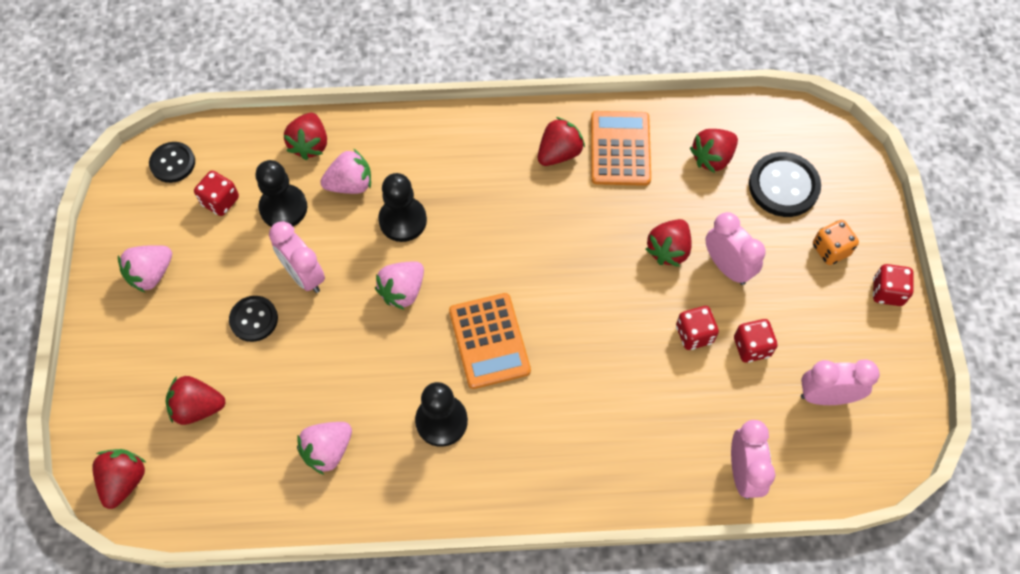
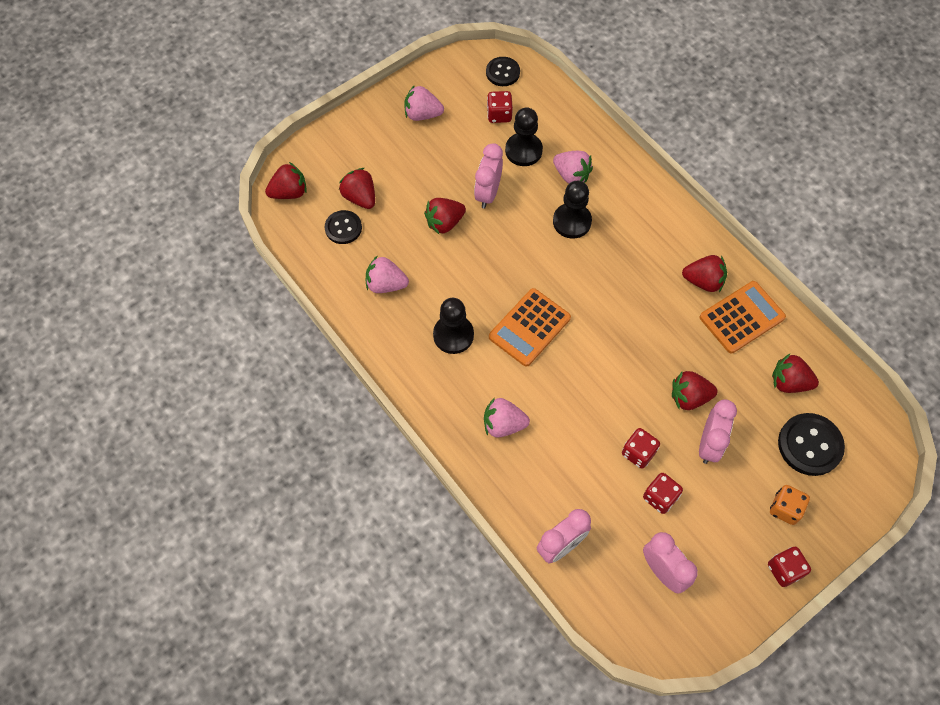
camera: 55 degrees right, 0 degrees up
(254, 319) = (437, 187): black button -> black button (343, 228)
(310, 145) = (579, 134): red strawberry -> red strawberry (444, 223)
(402, 291) = (522, 255): pink strawberry -> pink strawberry (503, 424)

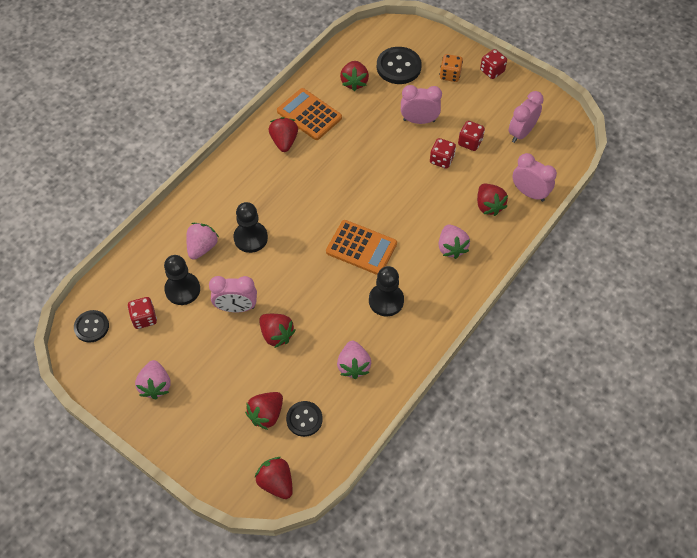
camera: 105 degrees left, 5 degrees down
(689, 397) = (386, 137): red strawberry -> red strawberry (489, 206)

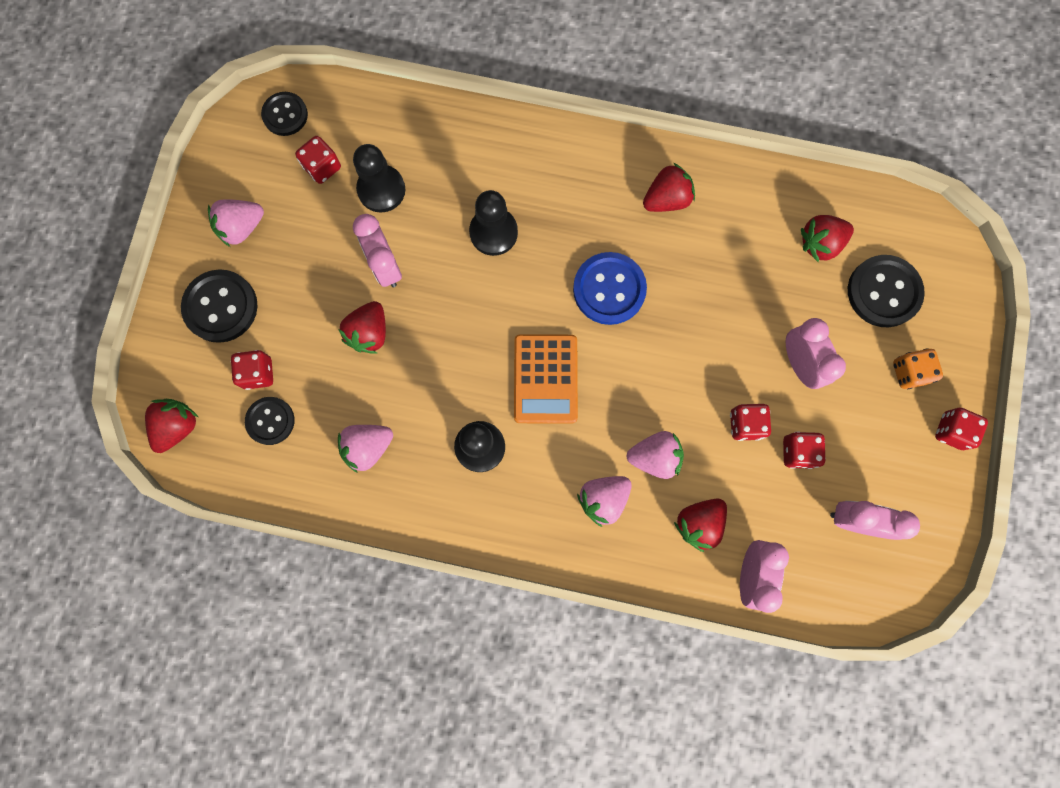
camera: 65 degrees right, 20 degrees up
(202, 247) = (452, 181): pink strawberry -> pink strawberry (654, 457)
(205, 421) = (221, 307): none -> black button
(266, 414) = (258, 373): red strawberry -> red dice
(309, 114) = (729, 210): orange calculator -> none
(323, 192) = (609, 289): none -> blue button

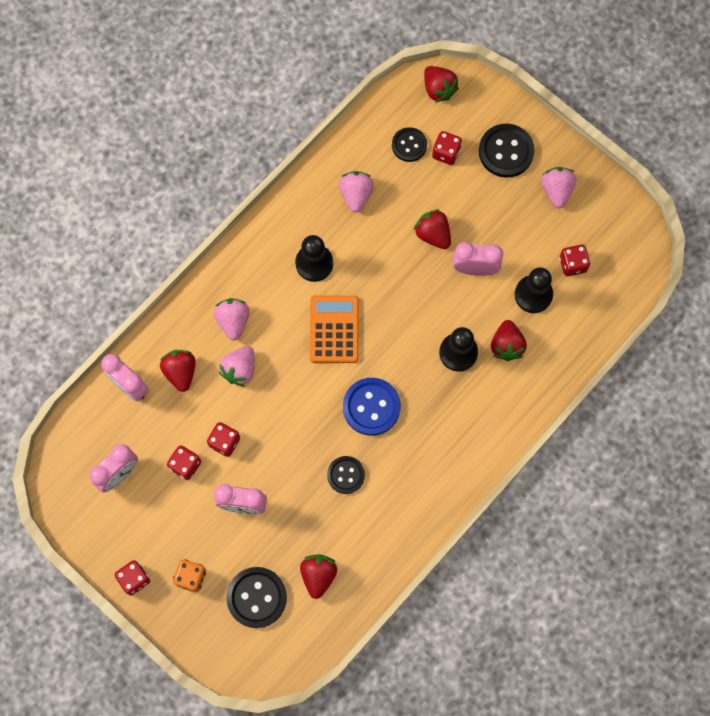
camera: 120 degrees right, 5 degrees down
(285, 115) = (627, 259): black button -> black button (346, 475)
(545, 379) = (334, 329): orange calculator -> orange calculator turned 60 degrees clockwise
(666, 199) = (414, 486): red strawberry -> red strawberry (506, 345)

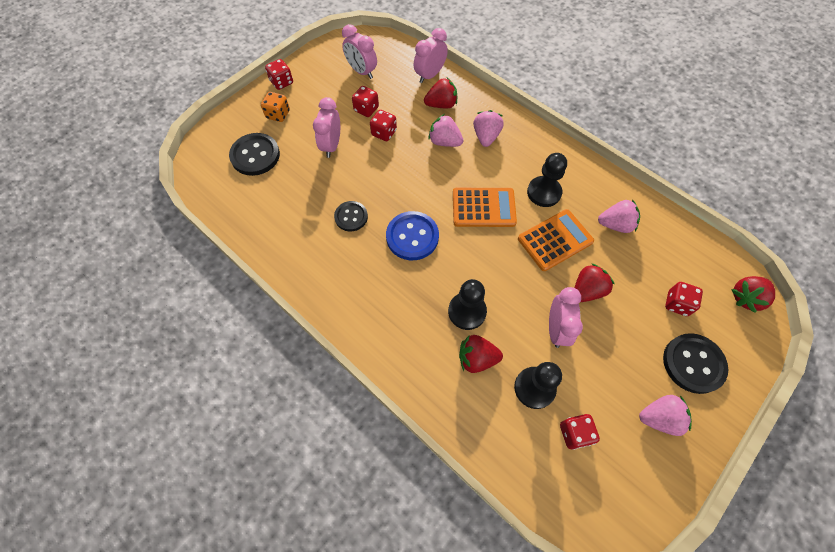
camera: 90 degrees right, 10 degrees down
(233, 321) = (486, 136): pink strawberry -> pink strawberry turned 75 degrees counterclockwise
(318, 575) = (266, 197): red strawberry -> none
(375, 258) = (555, 240): none -> orange calculator
(409, 145) = (677, 270): black button -> none

